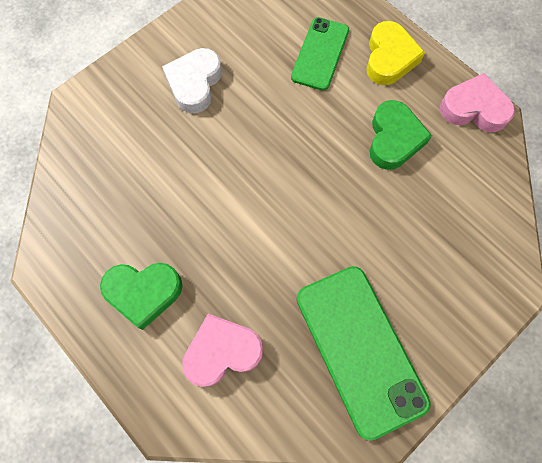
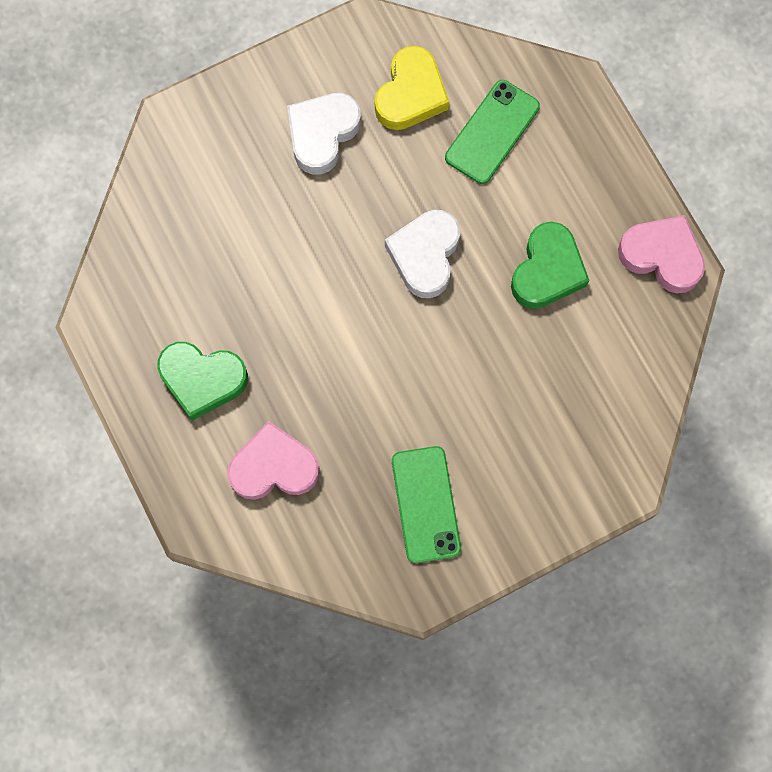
camera: 15 degrees right, 5 degrees up
(297, 150) = (425, 255): none -> white heart
(360, 349) = (426, 504): green phone -> green phone, size x0.62
(389, 58) = (579, 160): yellow heart -> yellow heart (411, 94)

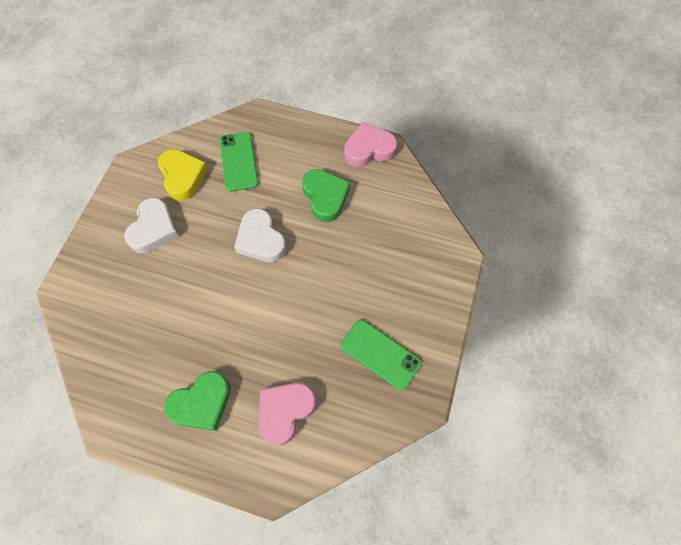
camera: 45 degrees left, 10 degrees down
(322, 134) = (154, 229): white heart -> white heart turned 150 degrees counterclockwise

